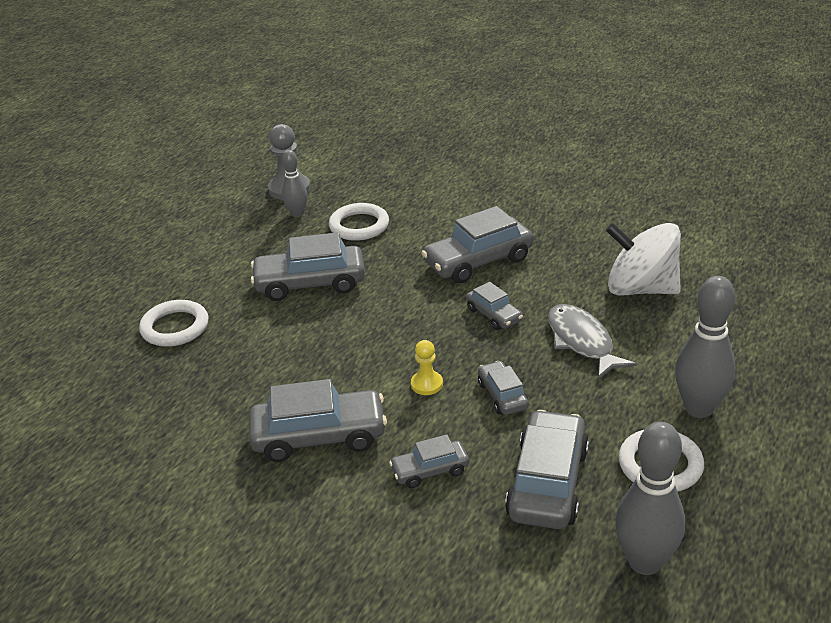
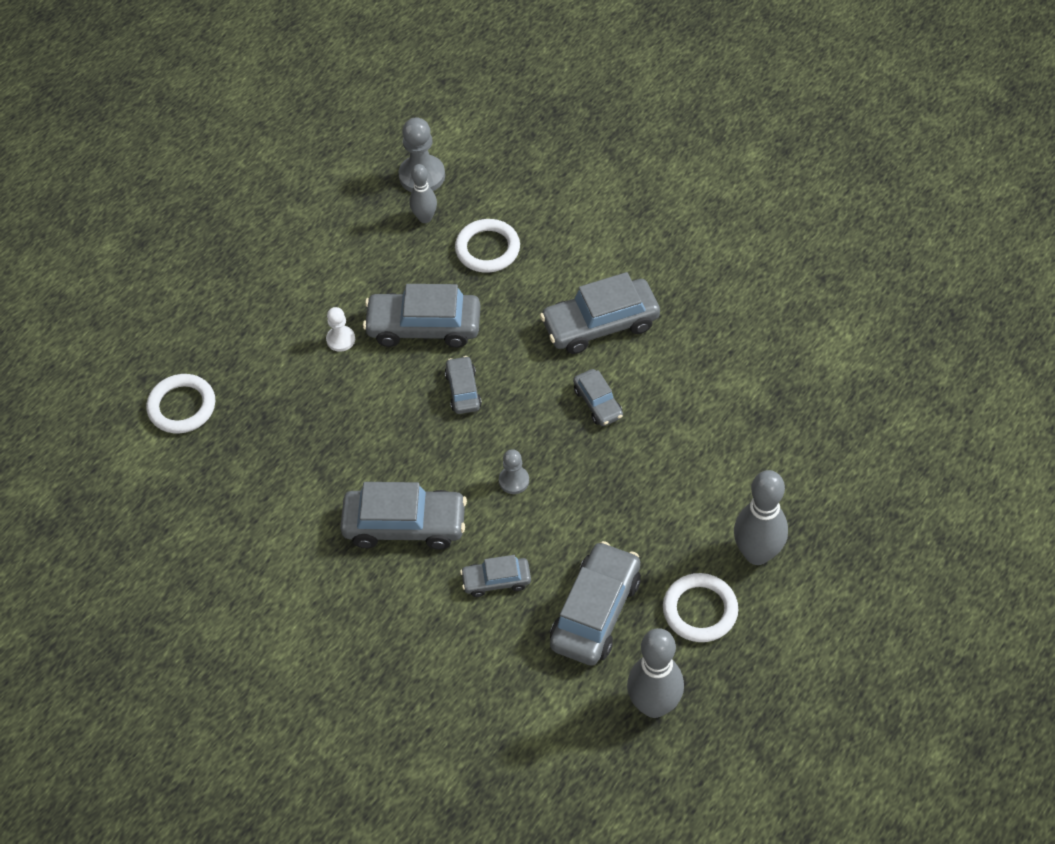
camera: 10 degrees right, 20 degrees up
(175, 327) = (284, 365): white ring -> white ring (182, 406)
(229, 302) = (341, 339): none -> white pawn
(427, 384) = (514, 481): yellow pawn -> grey pawn
(502, 395) = (581, 507): grey car -> grey car (463, 390)
(582, 341) = (674, 453): grey fish -> none
(641, 289) = (754, 393): white spinning top -> none

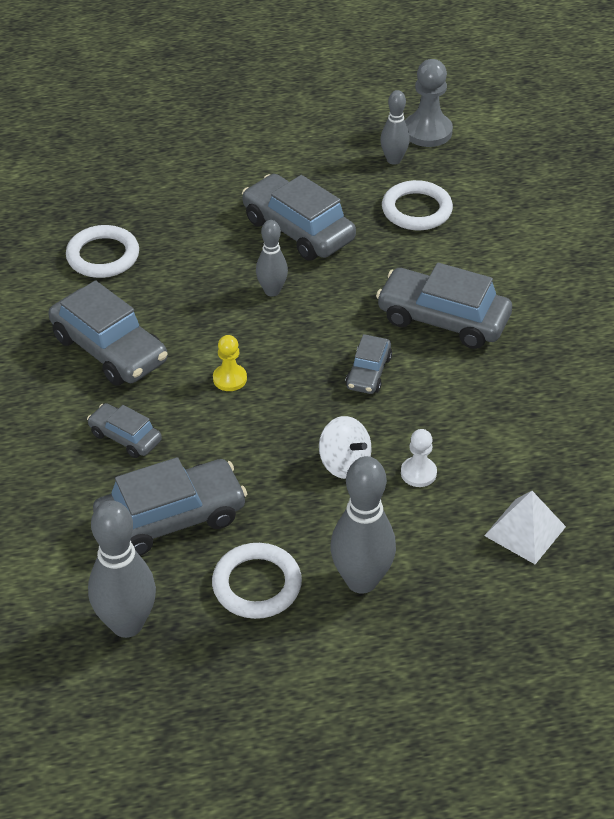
camera: 40 degrees right, 10 degrees down
(182, 406) = (61, 167): white ring -> white ring (103, 256)
(341, 339) = (225, 198): white pawn -> white pawn (418, 473)
(463, 390) = (272, 291): grey car -> grey bowling pin
(514, 481) = (230, 379): grey pawn -> yellow pawn
(657, 482) = (344, 463): none -> white spinning top
(812, 439) = (525, 531): none -> white pyramid

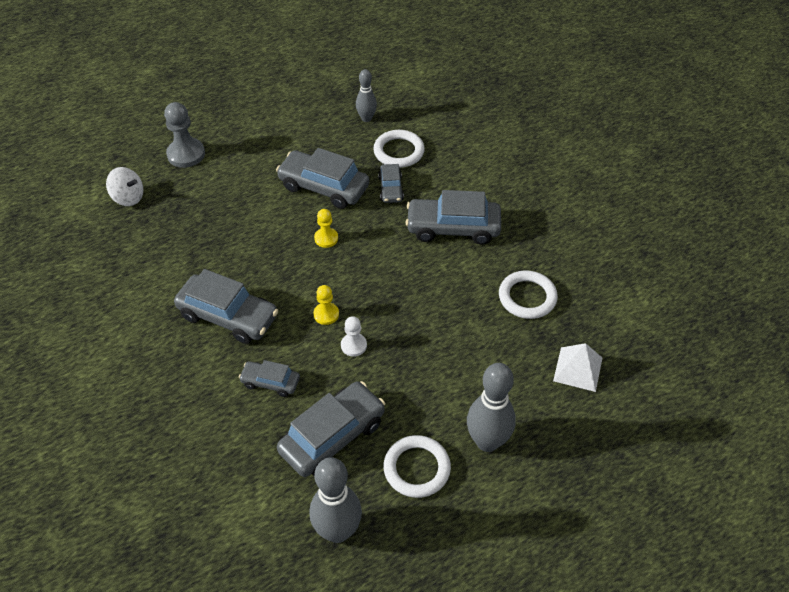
camera: 20 degrees left, 5 degrees up
(103, 256) = (191, 244): white ring -> white ring (527, 297)
(272, 291) = (326, 238): grey bowling pin -> yellow pawn
(344, 463) = (435, 355): white spinning top -> white spinning top (128, 197)
(368, 372) = (421, 282): grey car -> grey car (391, 189)
(418, 473) = (488, 347): white pawn -> white pawn (353, 345)
(427, 132) = (380, 92): grey pawn -> grey pawn (186, 154)

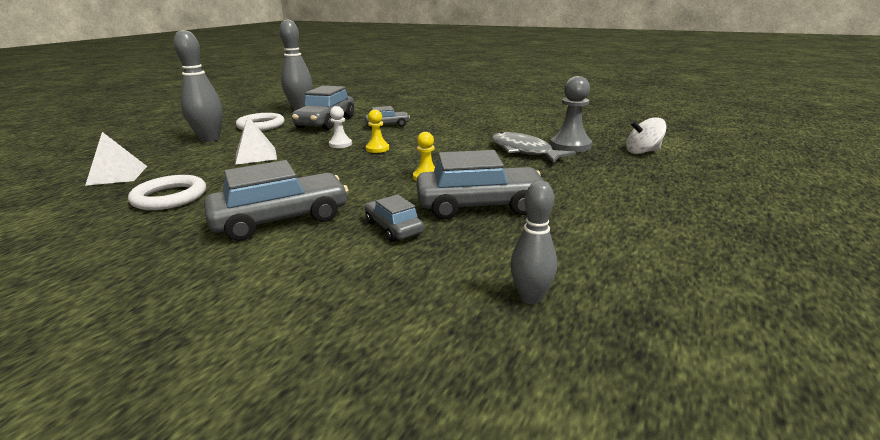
camera: 150 degrees right, 25 degrees down
(186, 154) = (668, 185): grey pawn -> grey pawn (570, 146)
(211, 244) = (524, 151): none -> grey fish
(228, 316) = (452, 134): grey car -> none
(398, 151) = (422, 270): white ring -> none
(445, 356) = (256, 155): none -> white pyramid

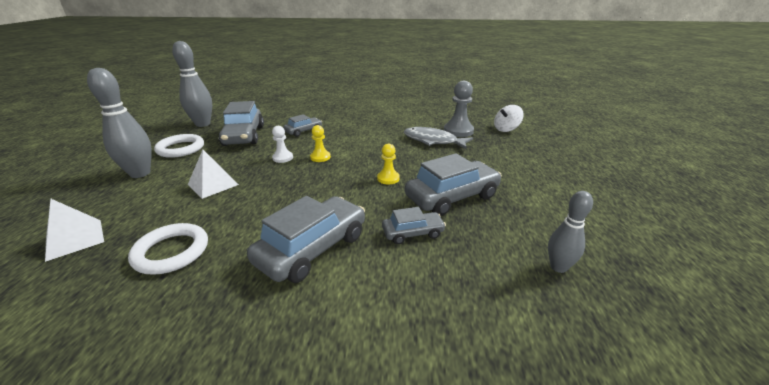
camera: 25 degrees left, 5 degrees up
(393, 228) = (412, 233): grey car -> grey car turned 135 degrees clockwise

